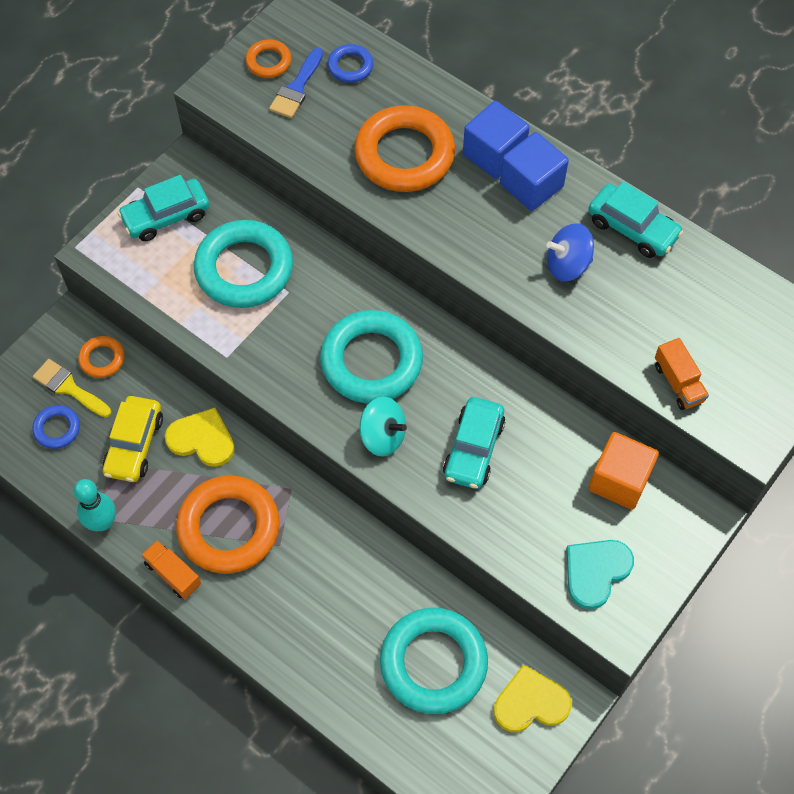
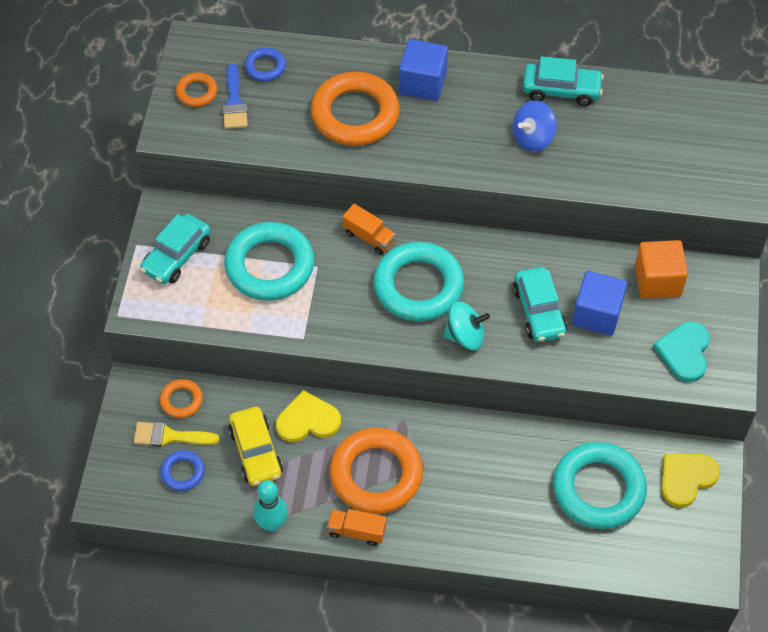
camera: 30 degrees left, 5 degrees down
(531, 185) = (466, 93): blue cube -> blue cube (597, 314)
(678, 383) = (667, 183): orange truck -> orange truck (369, 237)

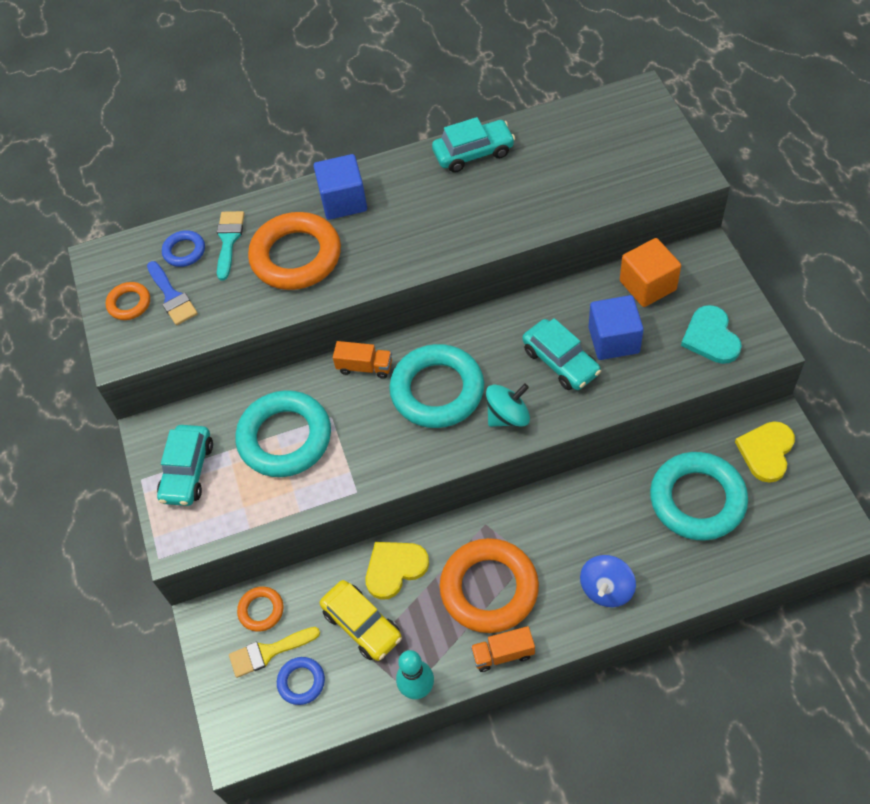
camera: 20 degrees left, 0 degrees up
(307, 74) = (229, 240): none -> turquoise brush
(532, 138) = (474, 205): blue spinning top -> blue spinning top (606, 589)

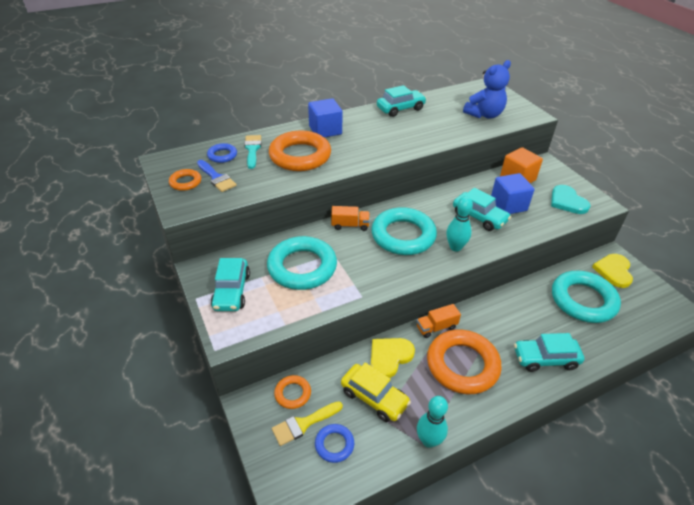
camera: 15 degrees left, 15 degrees down
(503, 654) = (487, 409): orange truck -> orange truck (436, 327)
(508, 416) = (455, 247): turquoise spinning top -> turquoise bowling pin
(606, 589) = (545, 359): blue spinning top -> turquoise car
(608, 171) = (484, 115): none -> blue teddy bear

